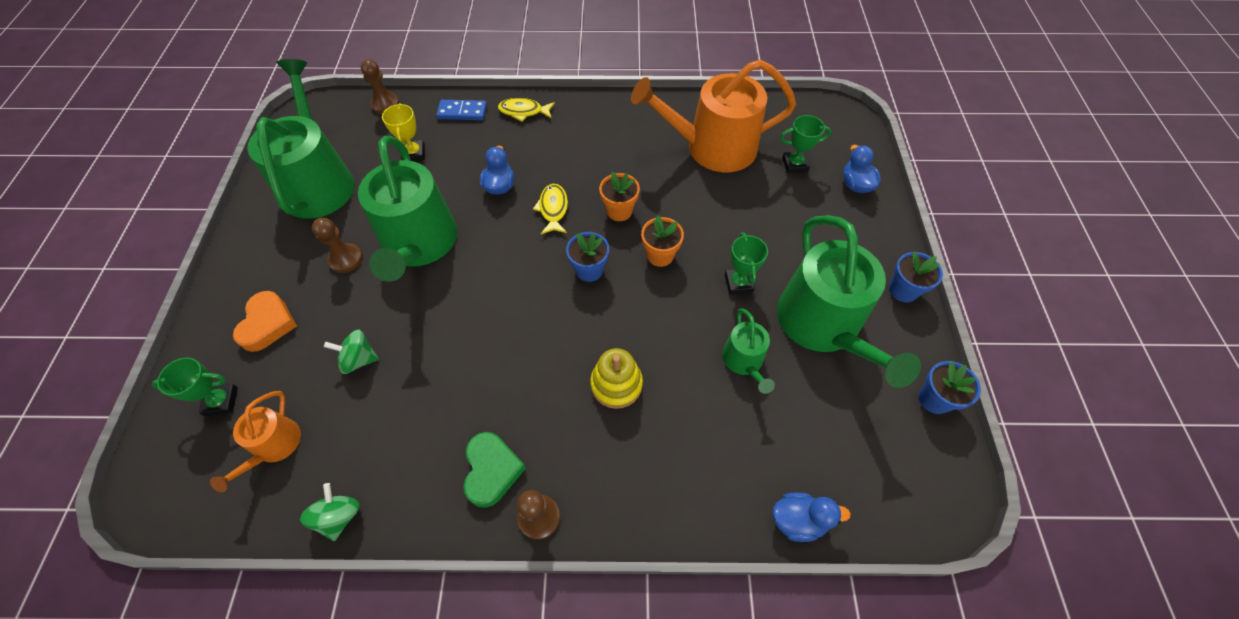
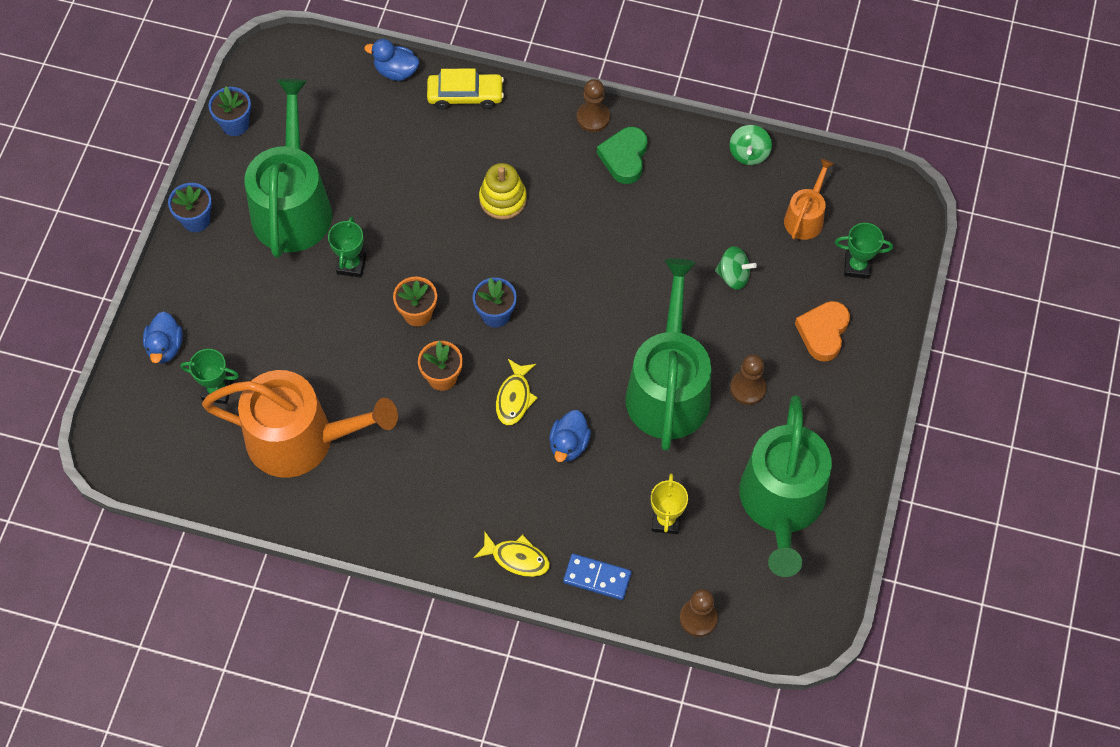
camera: 165 degrees left, 5 degrees up
(702, 507) = (465, 95): none -> yellow car
(744, 361) = (381, 192): green watering can -> none

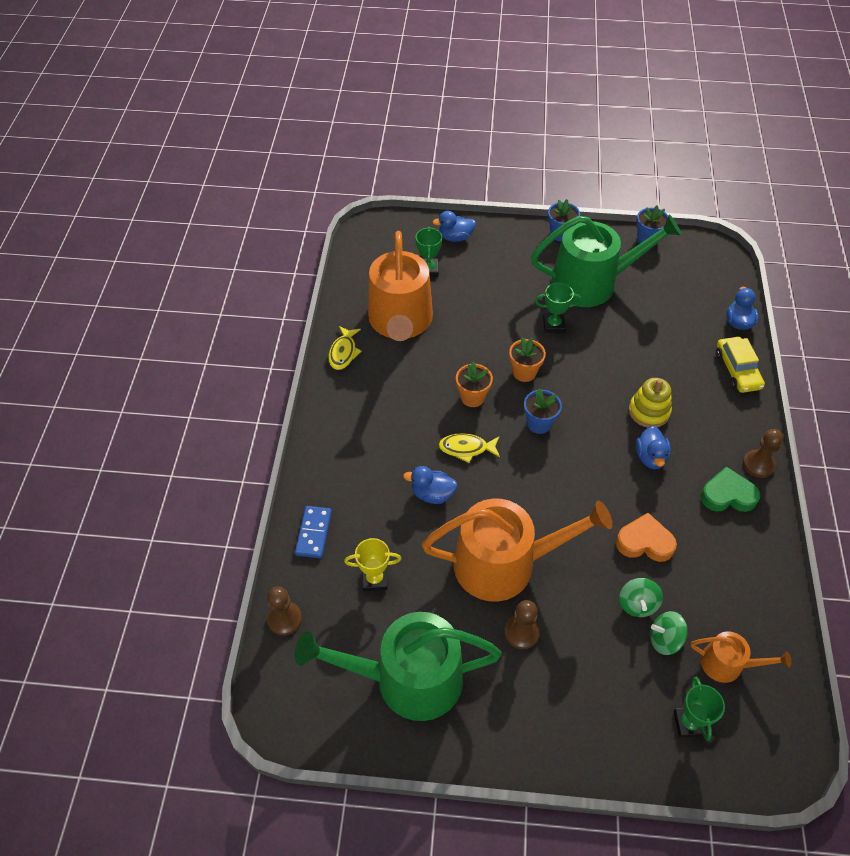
camera: 80 degrees right, 10 degrees down
(517, 558) = (324, 472): yellow fish -> yellow fish (343, 352)
(564, 215) = (650, 457): none -> blue duck
(668, 388) = (504, 564): green watering can -> orange watering can
(749, 153) = (778, 601): green spinning top -> green spinning top (665, 639)
(823, 332) = (602, 697): orange heart -> orange heart (644, 542)

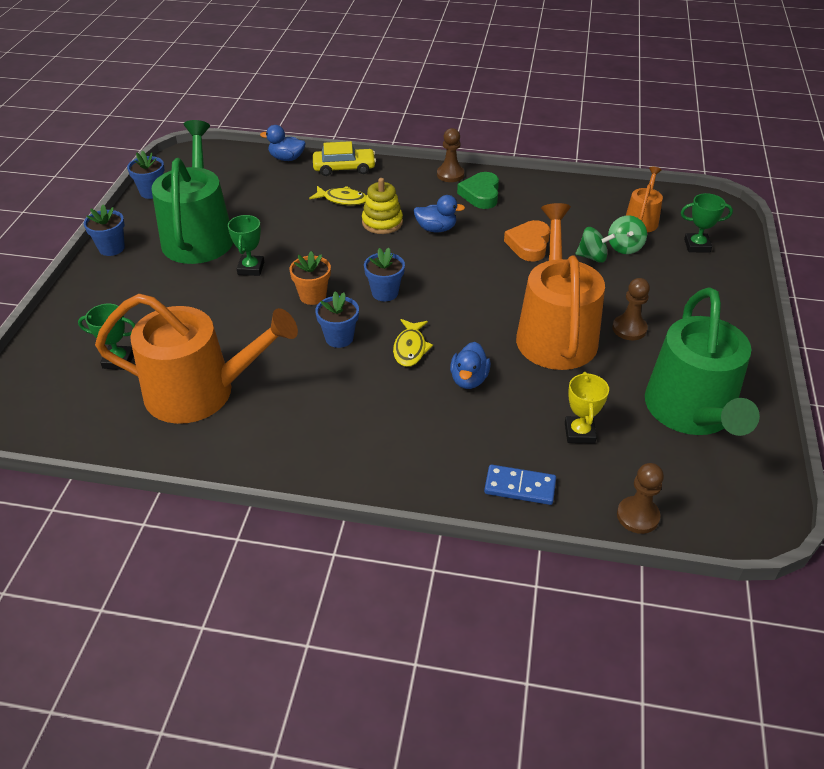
camera: 85 degrees left, 10 degrees down
(343, 352) = (236, 451): yellow fish -> yellow fish (342, 200)
(455, 237) = (71, 332): blue duck -> none
(472, 397) = (339, 338): orange flower pot -> blue flower pot

